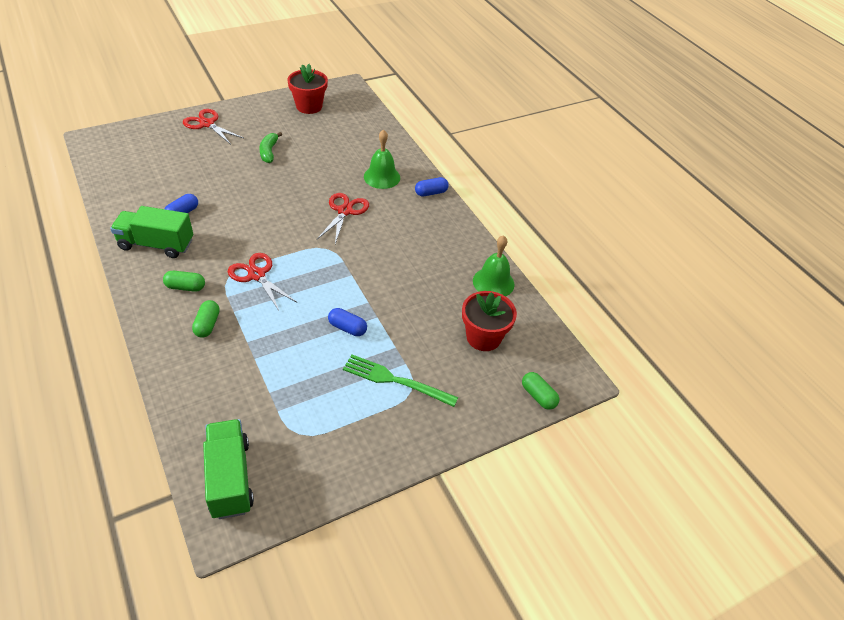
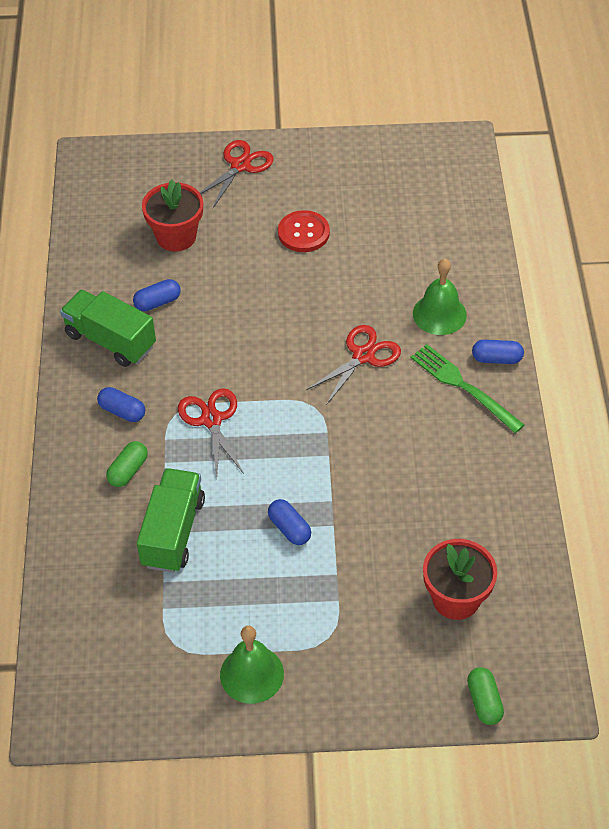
camera: 30 degrees right, 5 degrees up
(185, 287) = (122, 411): green capsule -> blue capsule
(207, 124) = (240, 166): red scissors -> red scissors turned 60 degrees clockwise
(230, 478) = (81, 669): green truck -> green truck (173, 532)
(269, 152) = (303, 233): green banana -> red button
(309, 106) = (391, 167): red flower pot -> red flower pot (176, 236)
(395, 380) = (315, 618): green fork -> green fork (463, 386)
(493, 282) = (512, 524): green bell -> green bell (252, 674)

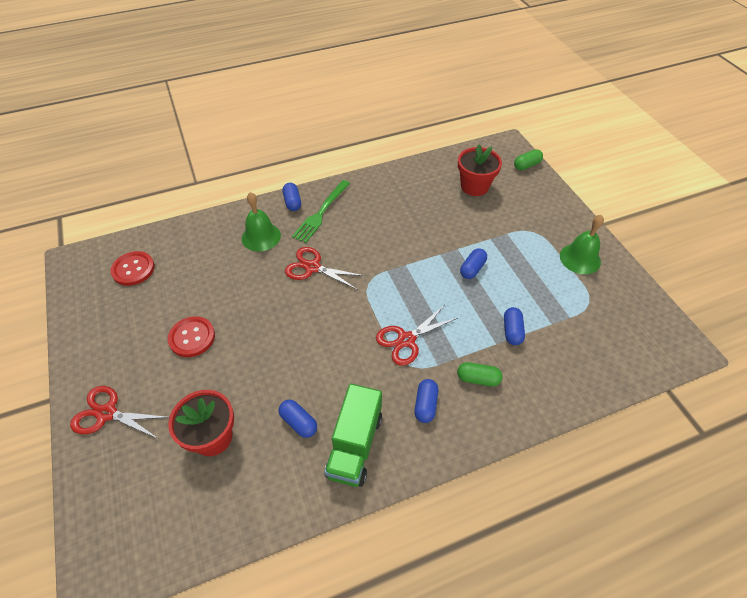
camera: 110 degrees left, 0 degrees up
(173, 532) = (512, 331): green truck -> blue capsule
(428, 191) = (133, 269): none -> red button

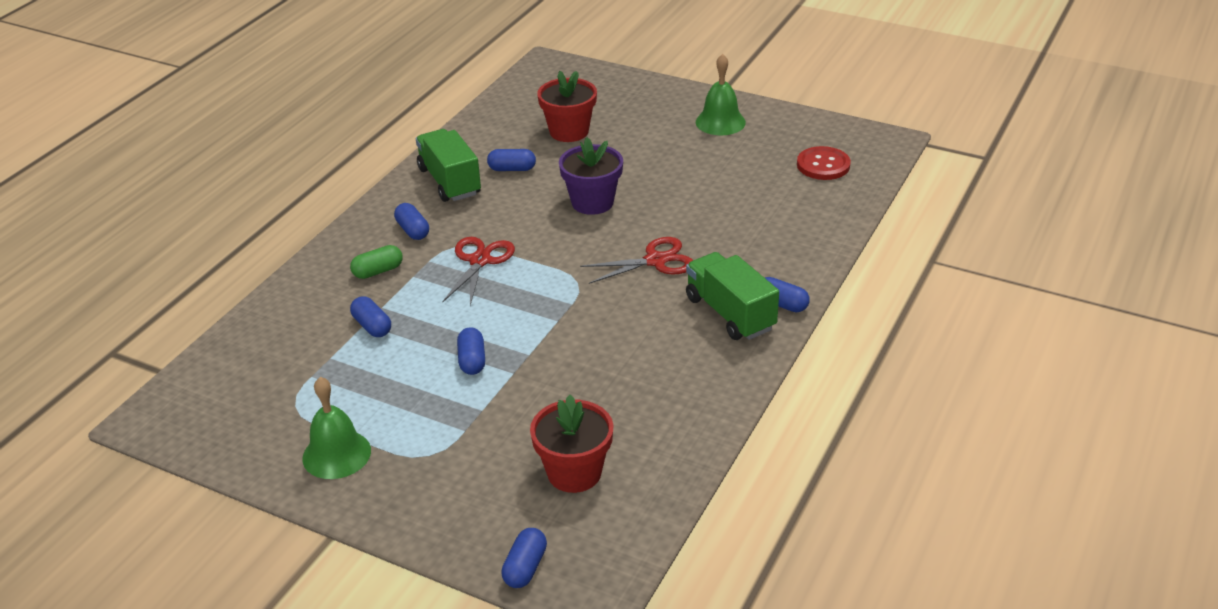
camera: 140 degrees right, 15 degrees down
(107, 413) = (668, 102): red scissors -> none
(192, 337) = (681, 160): red button -> none
(261, 236) = (755, 254): green bell -> green bell (720, 122)
(289, 341) = (592, 202): none -> purple flower pot
(321, 213) = (730, 313): green fork -> green truck
(526, 165) = (525, 568): green capsule -> blue capsule

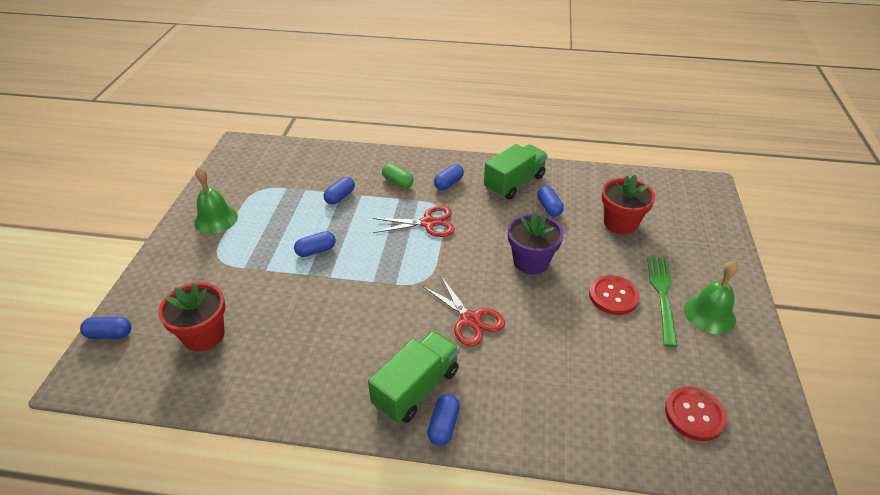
camera: 70 degrees right, 5 degrees up
(670, 166) = (613, 296): none -> red button
(684, 139) = (662, 295): none -> green fork

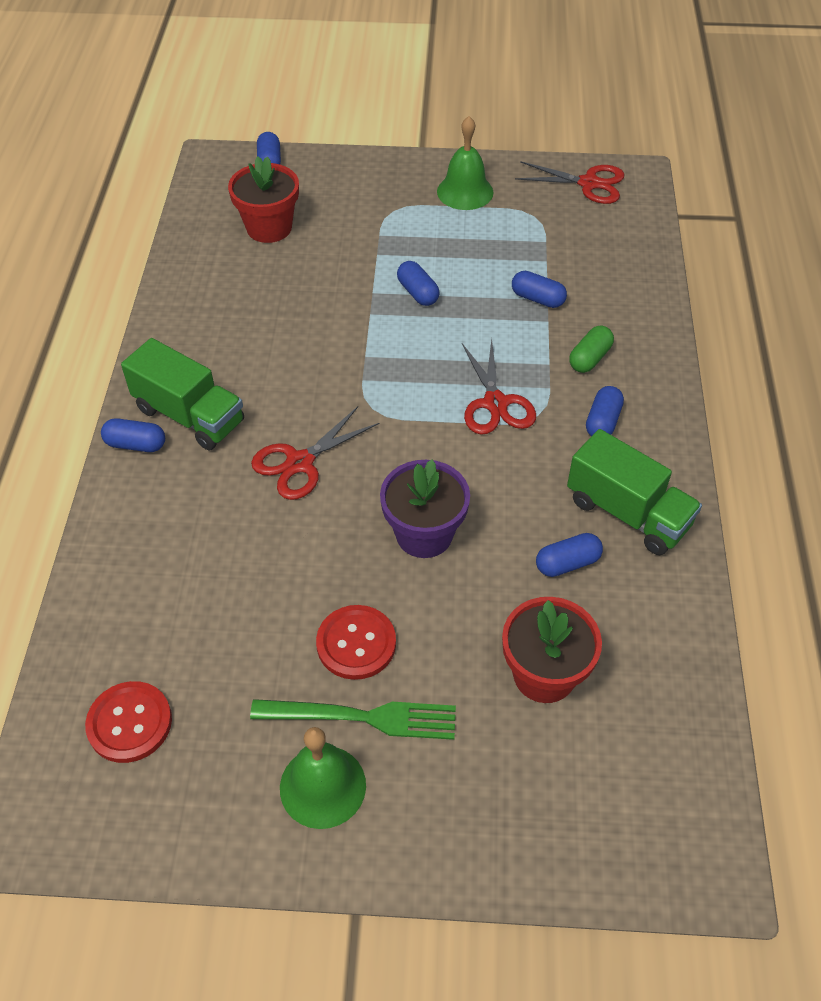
camera: 85 degrees right, 10 degrees up
(237, 164) = (588, 184): none -> red scissors
(448, 183) = (602, 422): blue capsule -> blue capsule turned 75 degrees clockwise

